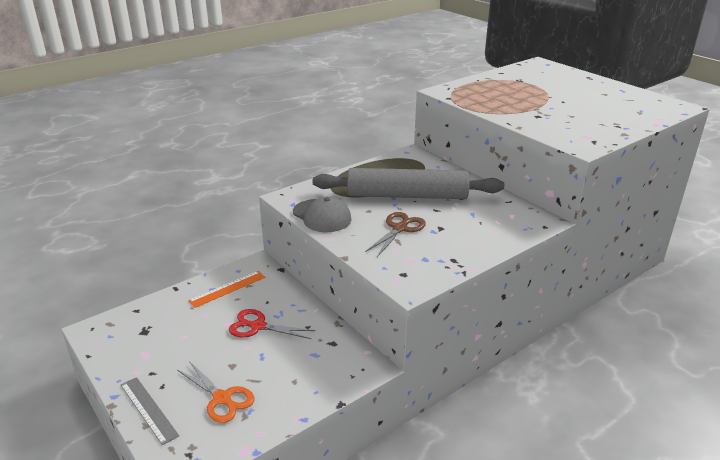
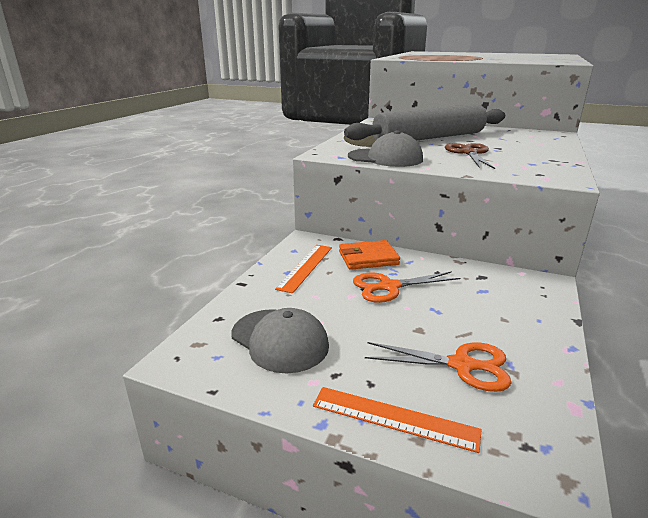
camera: 30 degrees left, 5 degrees down
(148, 409) = (394, 418): grey ruler -> orange ruler
(150, 339) = (280, 340): none -> grey cap
(257, 326) = (389, 287): red scissors -> orange scissors
(277, 296) = (368, 258): none -> orange wallet

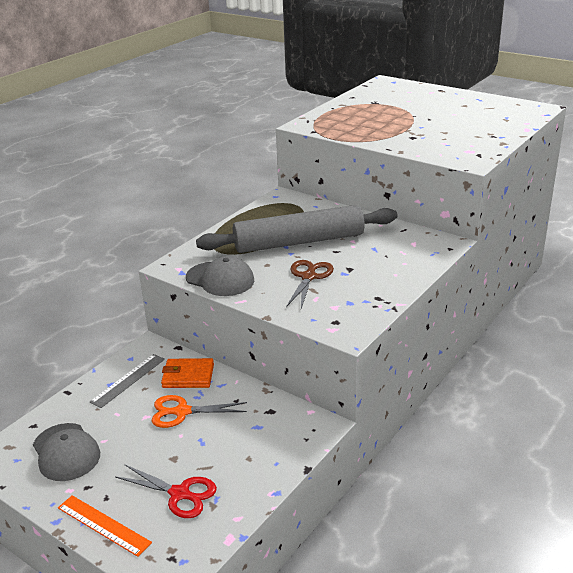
camera: 15 degrees right, 5 degrees up
(305, 267) = (128, 380): orange ruler -> grey ruler
(462, 365) = (180, 494): orange scissors -> red scissors

